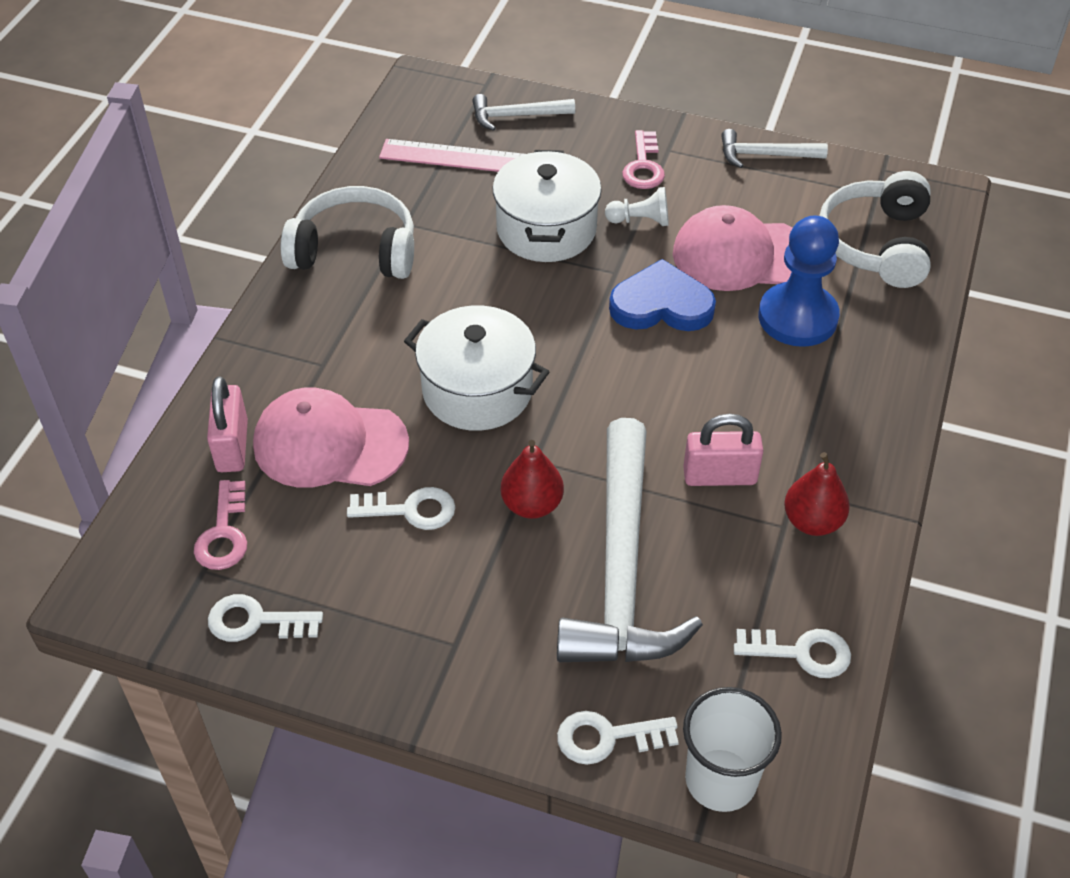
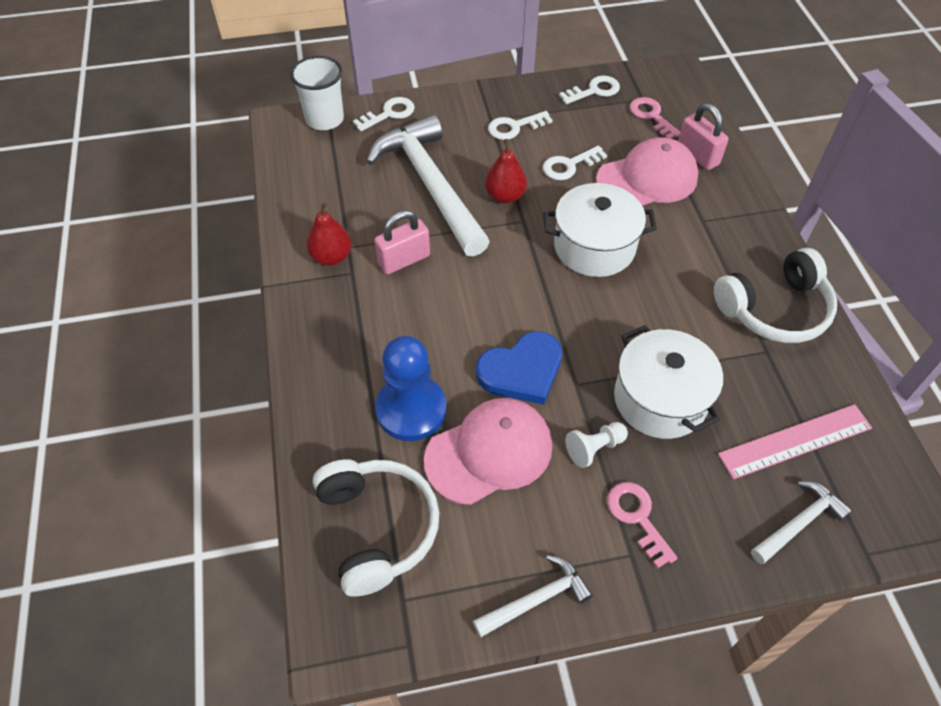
camera: 150 degrees right, 5 degrees up
(801, 652) = (308, 185): white key -> white key (514, 127)

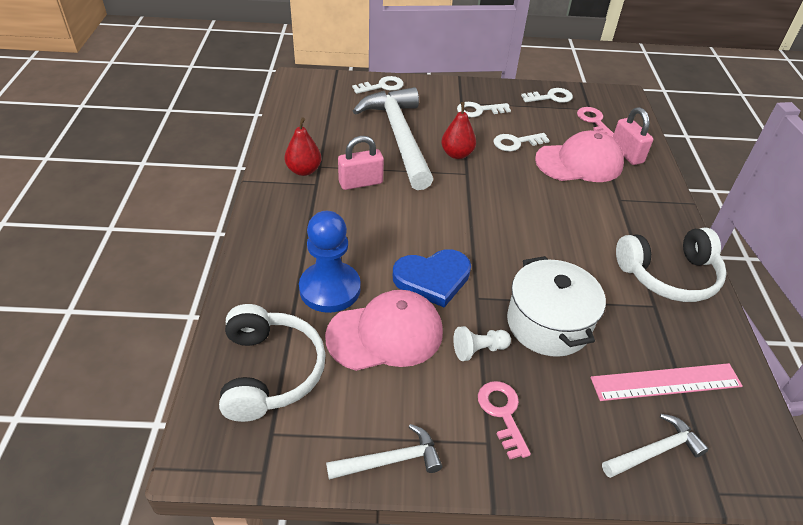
camera: 10 degrees right, 10 degrees down
(325, 119) = (331, 82): white cup -> none
(594, 247) = (521, 201): white pot -> none

